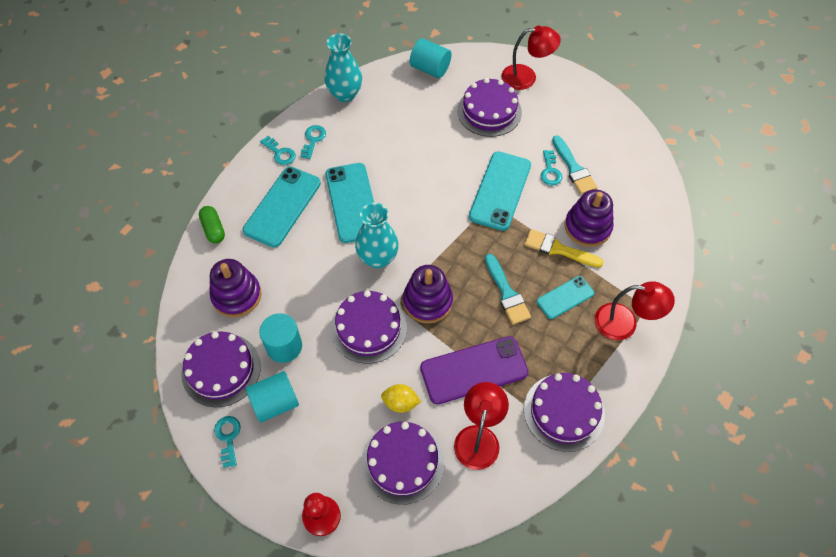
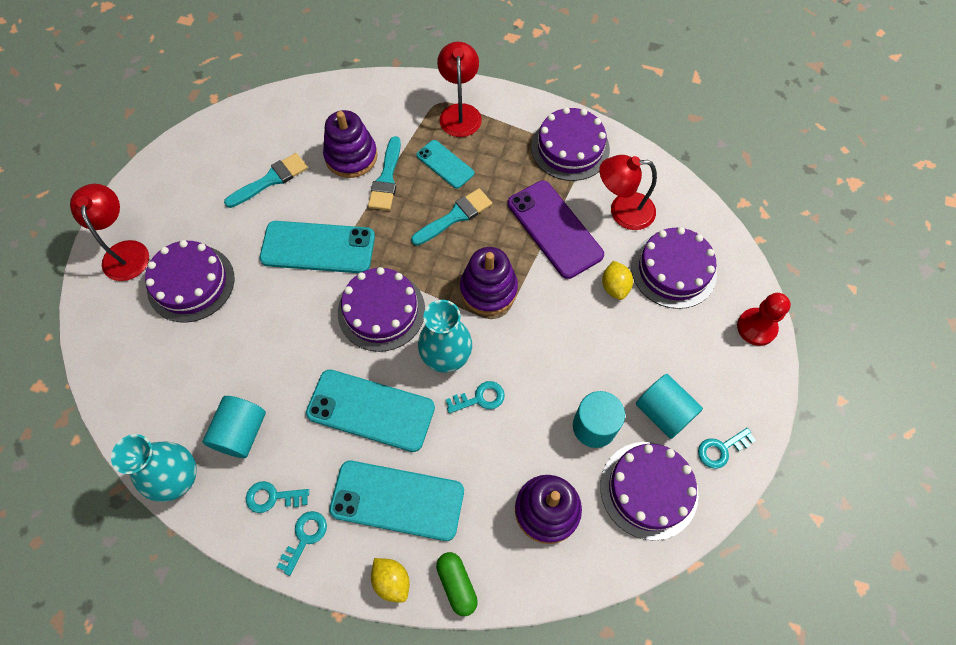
camera: 105 degrees left, 5 degrees up
(213, 229) = (457, 584): green capsule -> green capsule turned 75 degrees counterclockwise
(232, 194) = (392, 581): none -> yellow lemon
(352, 202) = (371, 410): turquoise phone -> turquoise phone turned 45 degrees clockwise
(368, 328) = (541, 341): purple cake -> purple cake (381, 311)
(430, 69) = (117, 373): turquoise cylinder -> turquoise cylinder (241, 433)
(550, 171) = (279, 202): turquoise key -> turquoise key (480, 398)
(558, 249) = (386, 179): yellow brush -> turquoise brush

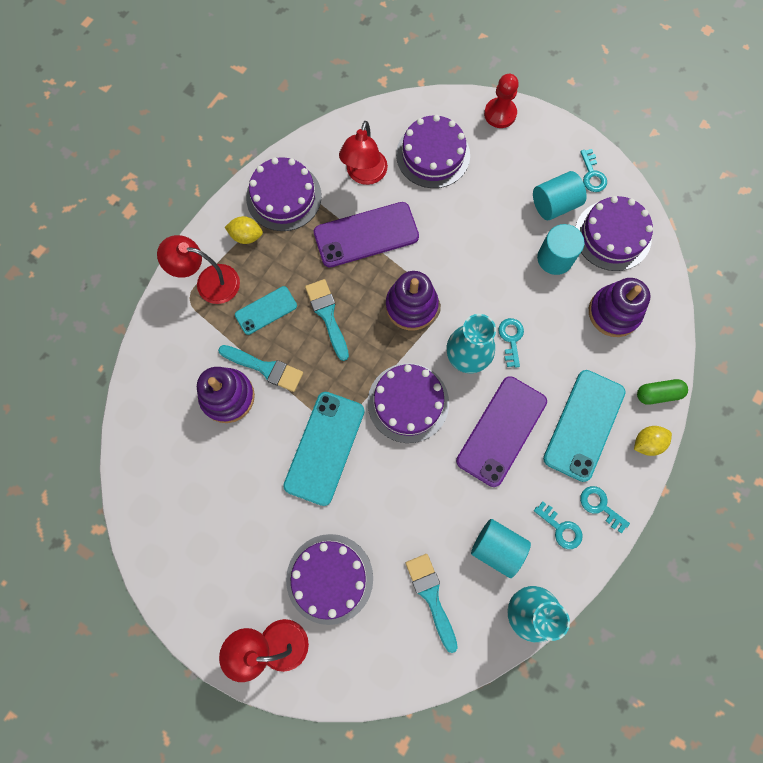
camera: 75 degrees left, 10 degrees up
(271, 180) = (230, 481): turquoise brush -> turquoise brush (431, 596)
(272, 497) = (561, 528): turquoise key -> turquoise key turned 60 degrees counterclockwise
(371, 410) = (501, 431): turquoise phone -> purple phone
(614, 287) = (436, 204): yellow lemon -> yellow lemon (246, 236)

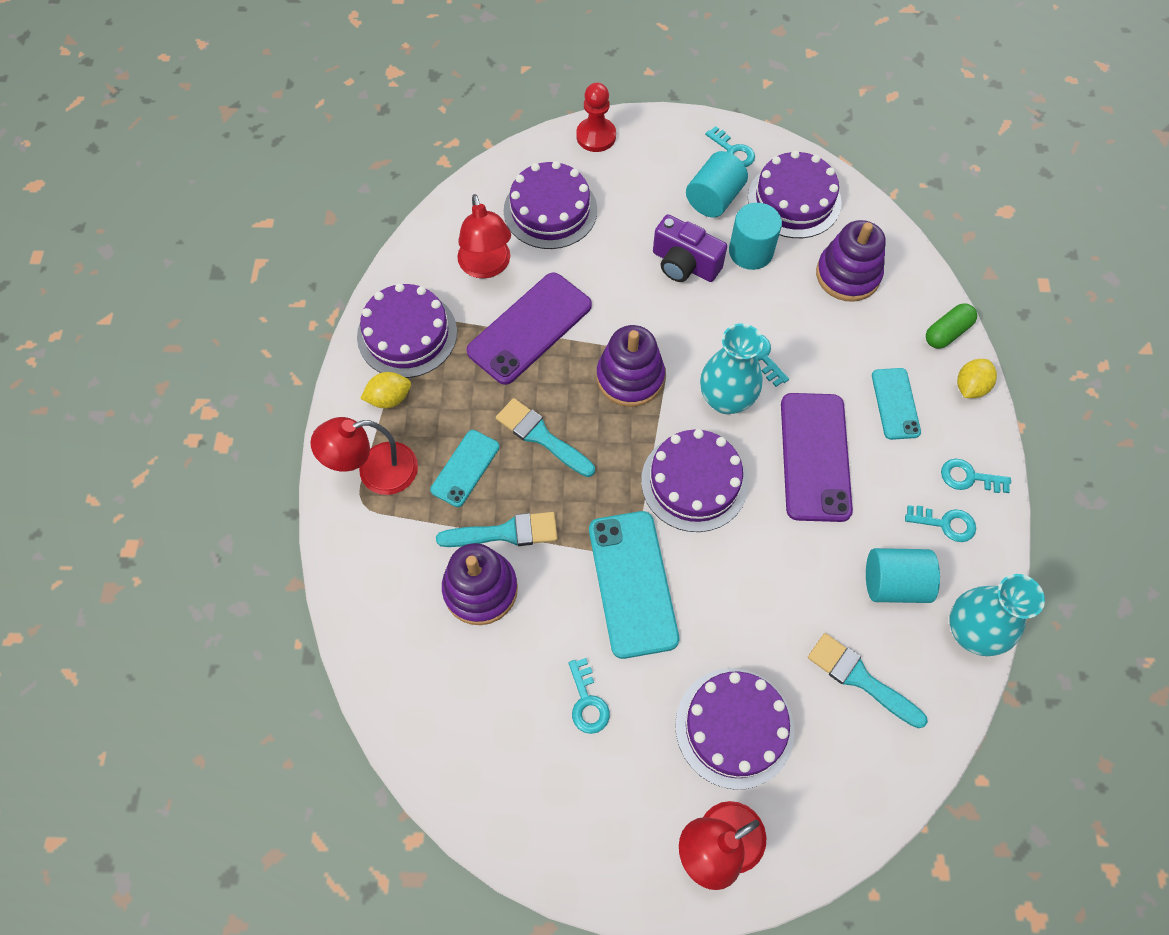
camera: 30 degrees left, 10 degrees down
(249, 507) = (587, 702): none -> turquoise key
(501, 243) = (684, 264): none -> purple camera
(583, 425) = (895, 404): turquoise phone -> turquoise phone, size x0.58

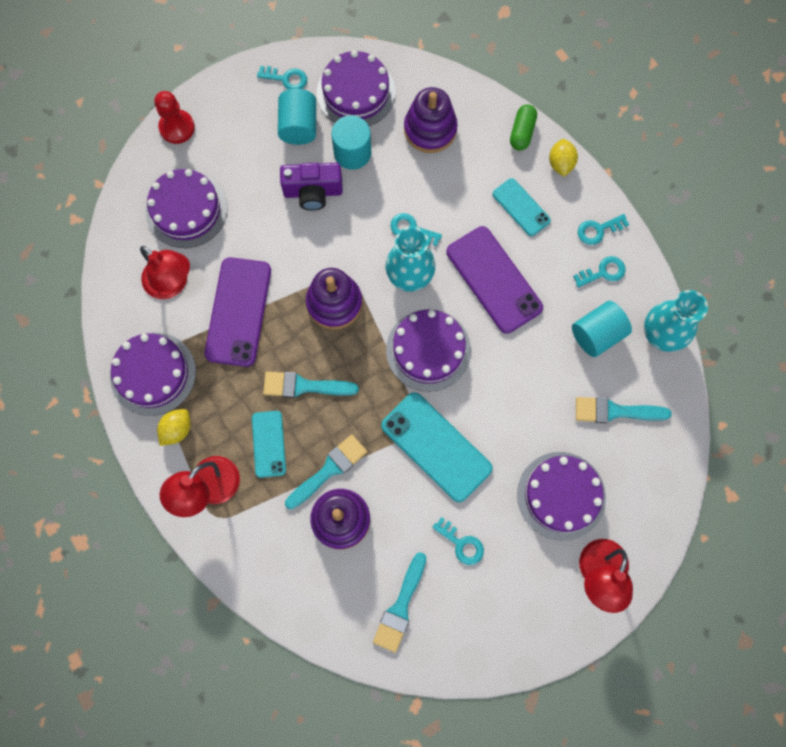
camera: 35 degrees left, 10 degrees up
(475, 722) = (400, 607): none -> turquoise brush

